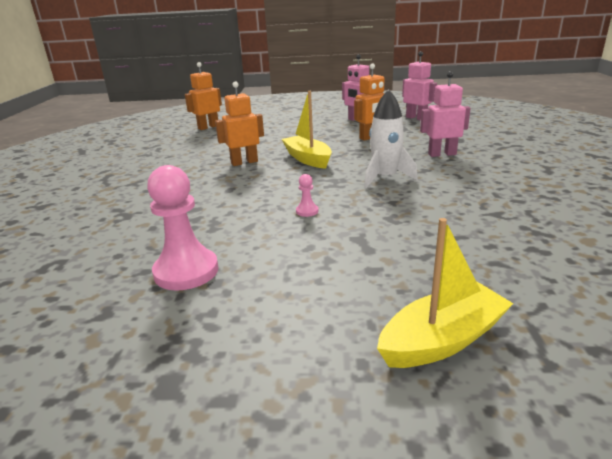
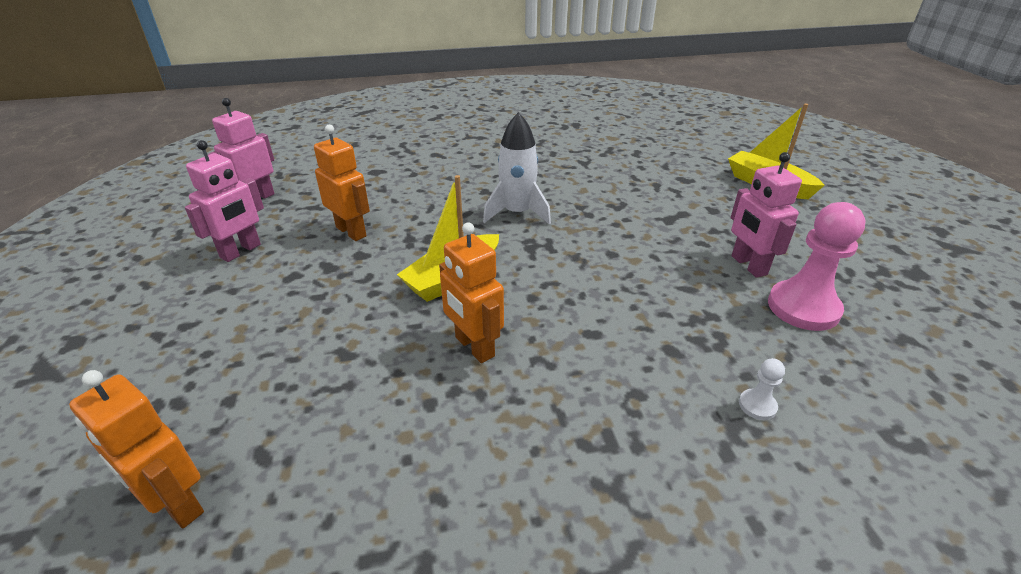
camera: 105 degrees left, 10 degrees up
(130, 224) = (757, 405): none -> white pawn
(307, 211) = (629, 254): pink pawn -> none
(442, 154) = (432, 181): pink robot -> pink robot (748, 265)

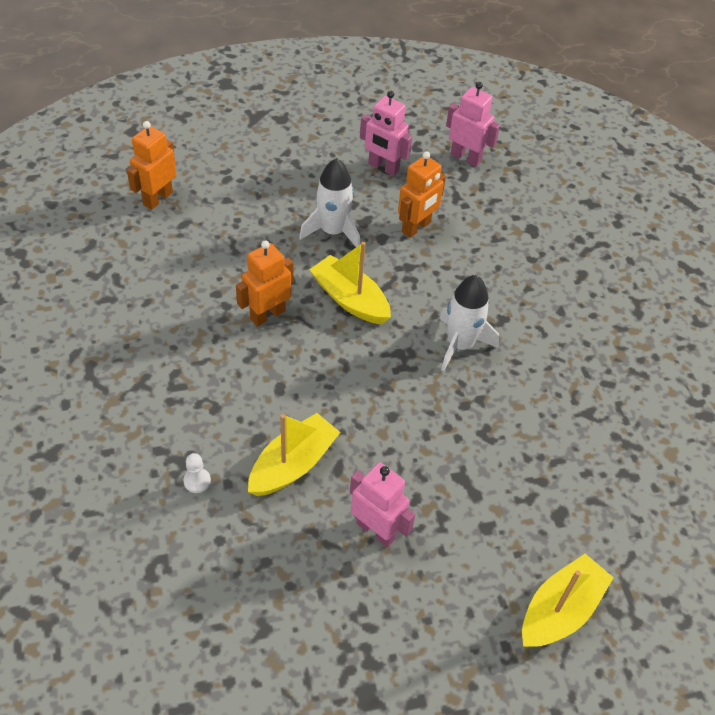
camera: 85 degrees right, 15 degrees up
(338, 291) = (333, 231): none -> white rocket
(697, 320) = (293, 464): none -> yellow boat
(748, 265) = (376, 530): pink robot -> pink robot turned 60 degrees clockwise
(803, 308) = (309, 556): pink pawn -> none

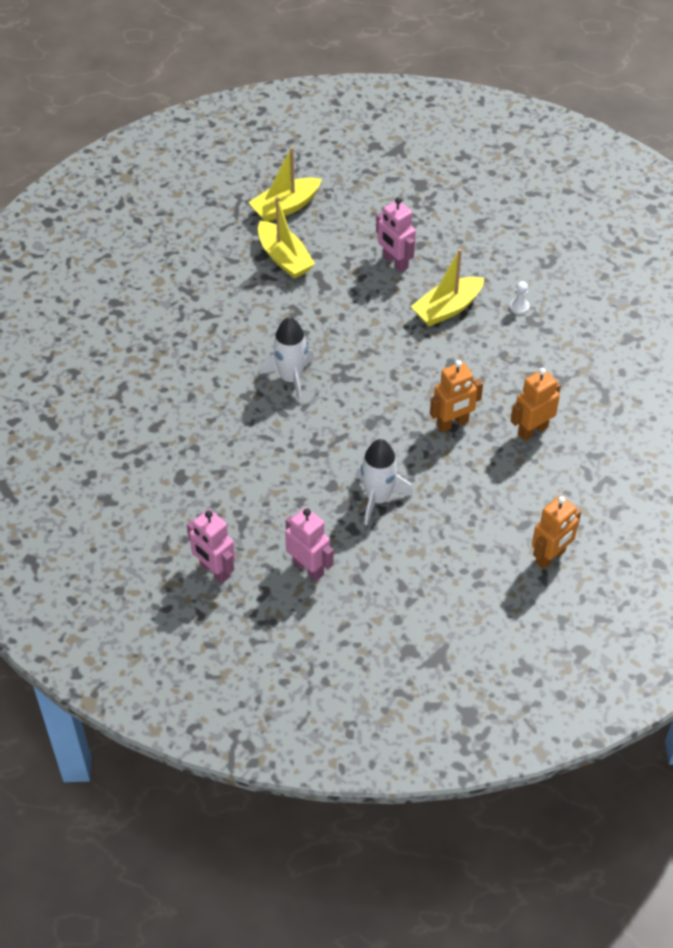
camera: 165 degrees left, 0 degrees up
(350, 299) = (376, 429): yellow boat -> yellow boat (284, 258)
(416, 227) = (294, 493): orange robot -> orange robot (532, 430)

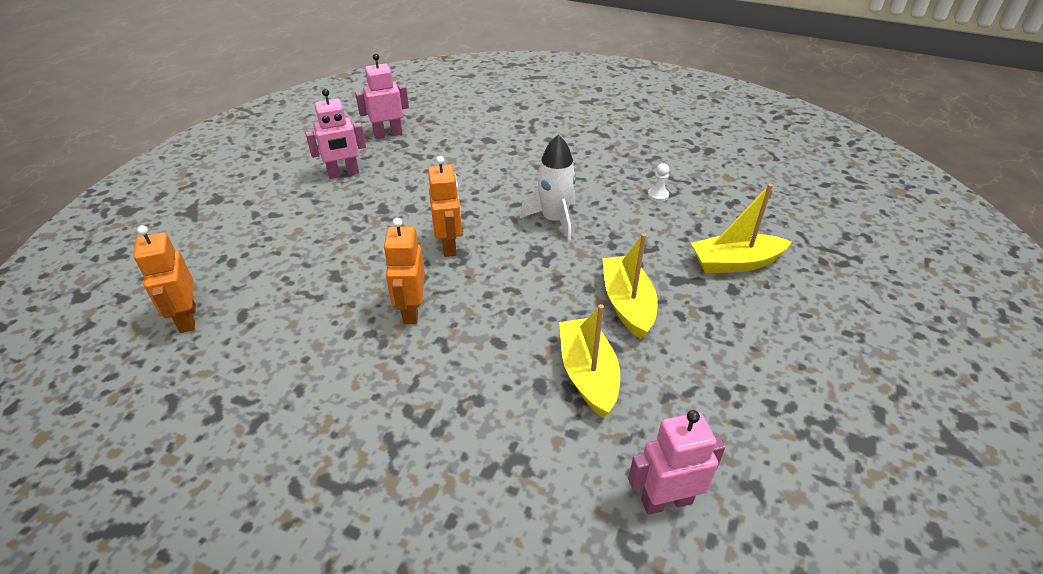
camera: 115 degrees right, 10 degrees down
(285, 207) = (829, 288): yellow boat -> yellow boat (627, 304)
(378, 498) = (371, 229): white rocket -> none
(395, 262) = (695, 353): pink robot -> pink robot (666, 501)
(519, 307) = (551, 456): white pawn -> white pawn (658, 195)
(532, 430) = (344, 375): orange robot -> orange robot (449, 245)

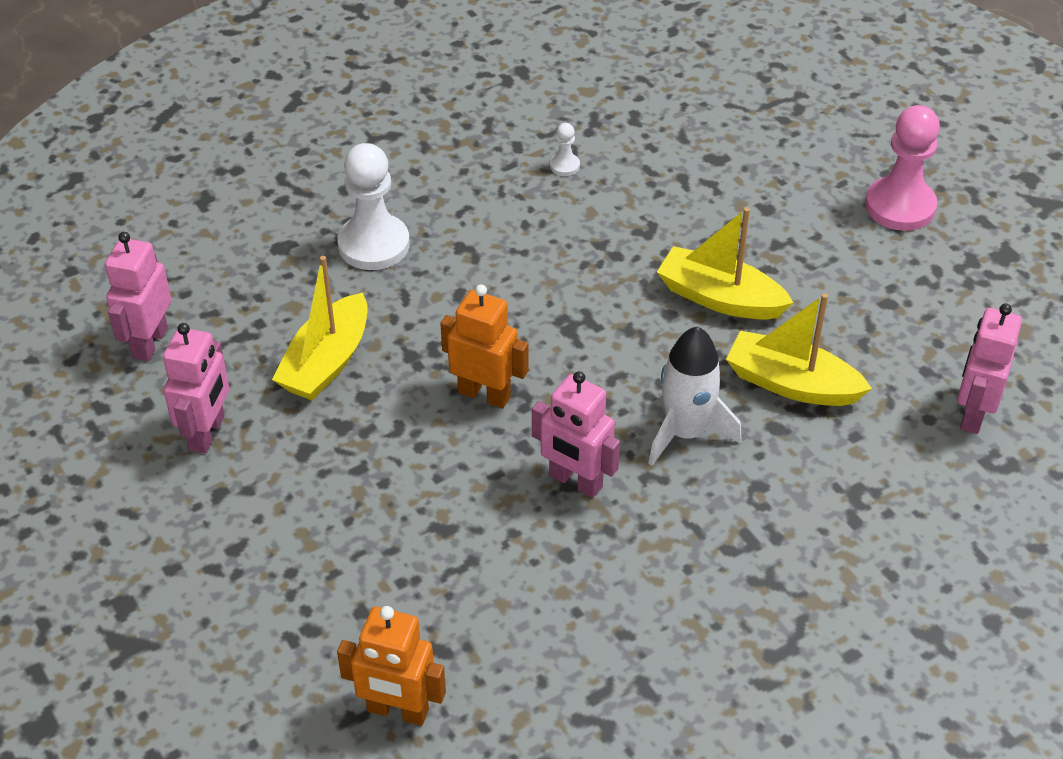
camera: 55 degrees left, 5 degrees up
(411, 310) = (575, 481): orange robot -> pink robot
(520, 163) = (374, 245): none -> white pawn
(554, 220) = (525, 277): white rocket -> white rocket (686, 432)
(735, 263) = (730, 181): yellow boat -> yellow boat (326, 362)
(826, 355) = (900, 206): none -> pink pawn

